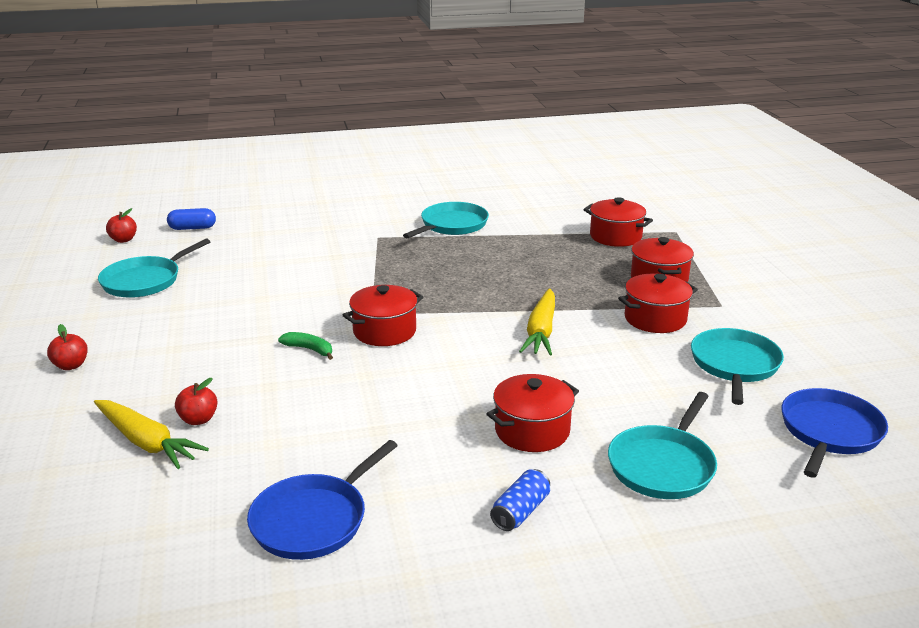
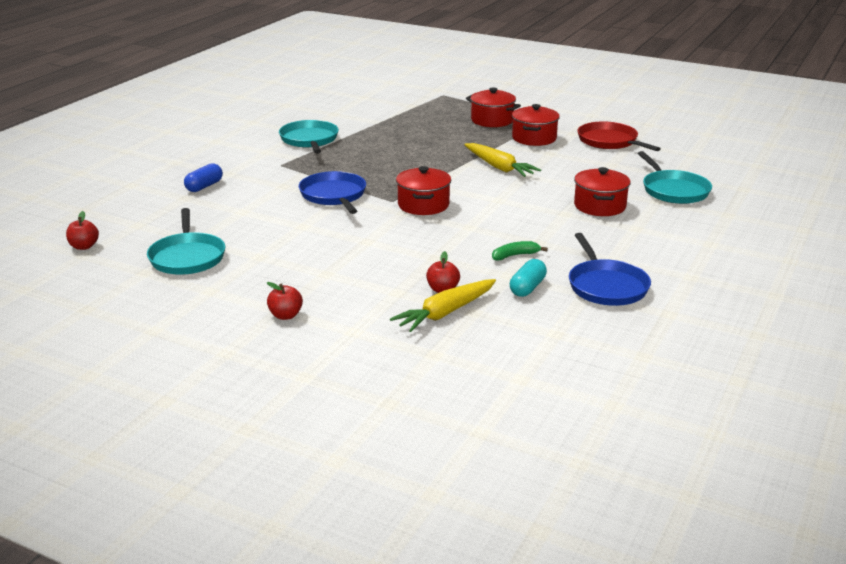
camera: 50 degrees left, 0 degrees up
(146, 442) = (445, 313): yellow carrot -> yellow carrot turned 150 degrees clockwise
(192, 228) = (121, 216): blue capsule -> blue capsule (204, 186)
(253, 467) = (527, 288): none -> turquoise capsule
(309, 349) = (407, 232): green banana -> green banana (515, 255)
(520, 511) = (668, 234): blue can -> none
(615, 236) = (419, 109): red pot -> none
(734, 365) = (609, 141): turquoise pan -> red pan
(829, 432) = (695, 149): blue pan -> blue pan (334, 195)

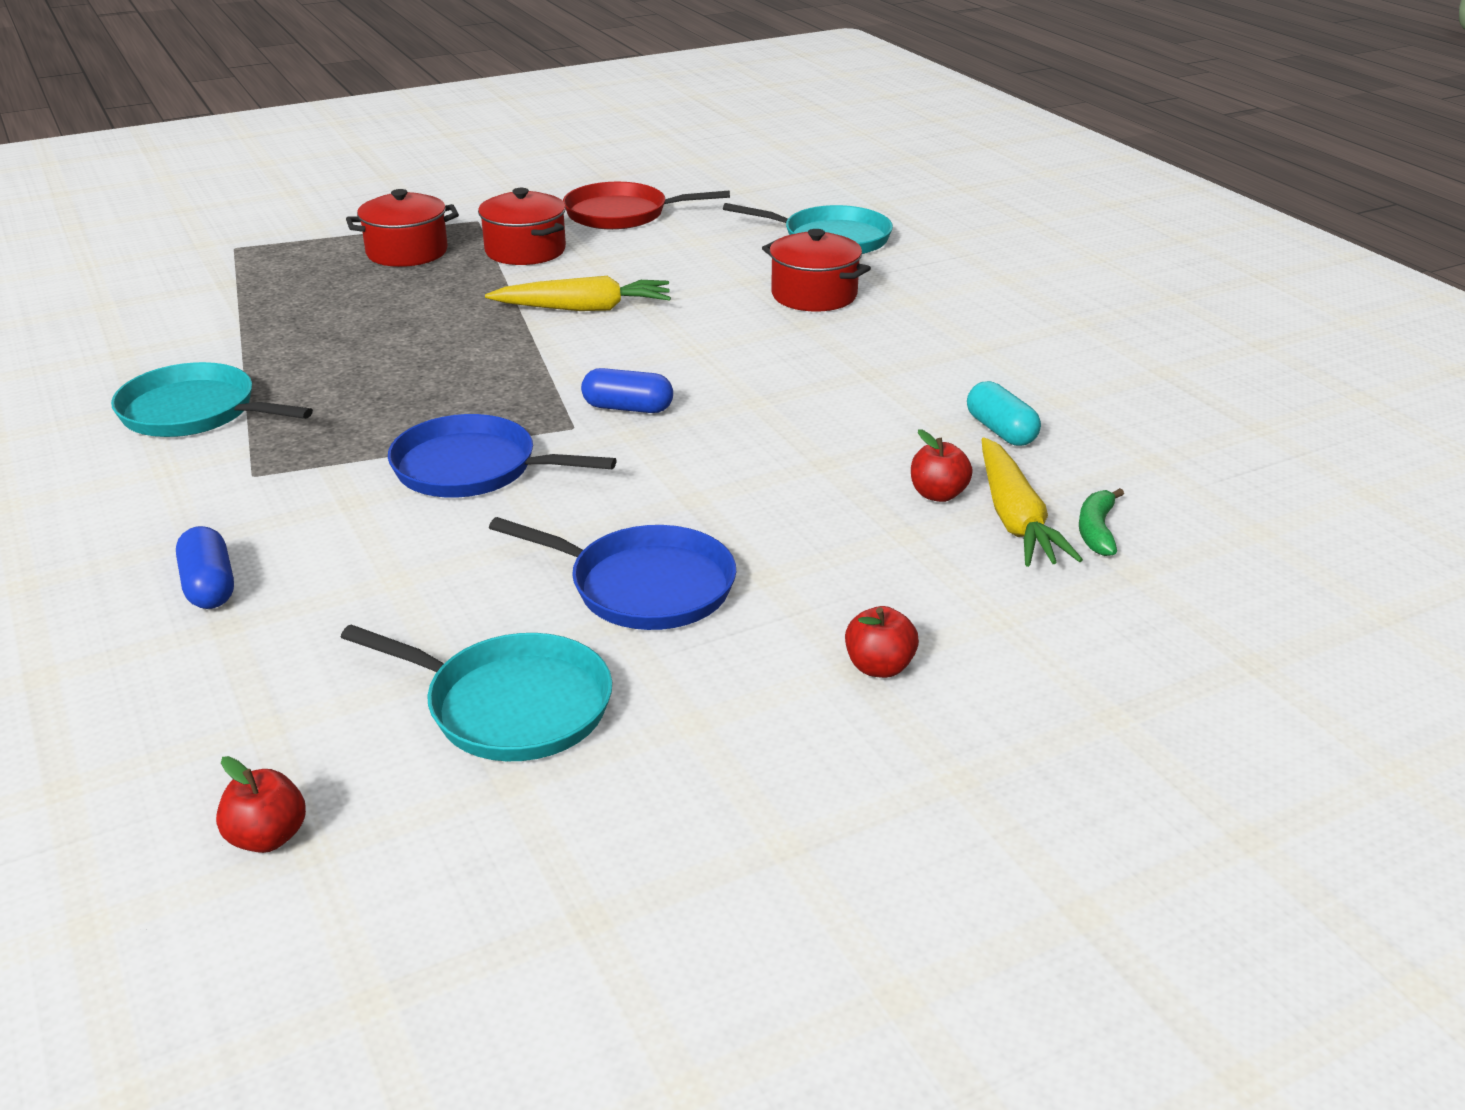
camera: 55 degrees left, 5 degrees up
(423, 205) = (628, 408): red pot -> blue capsule
(515, 255) = (891, 403): green banana -> green banana (1096, 531)
(606, 286) = (1052, 379): blue pan -> blue pan (645, 586)

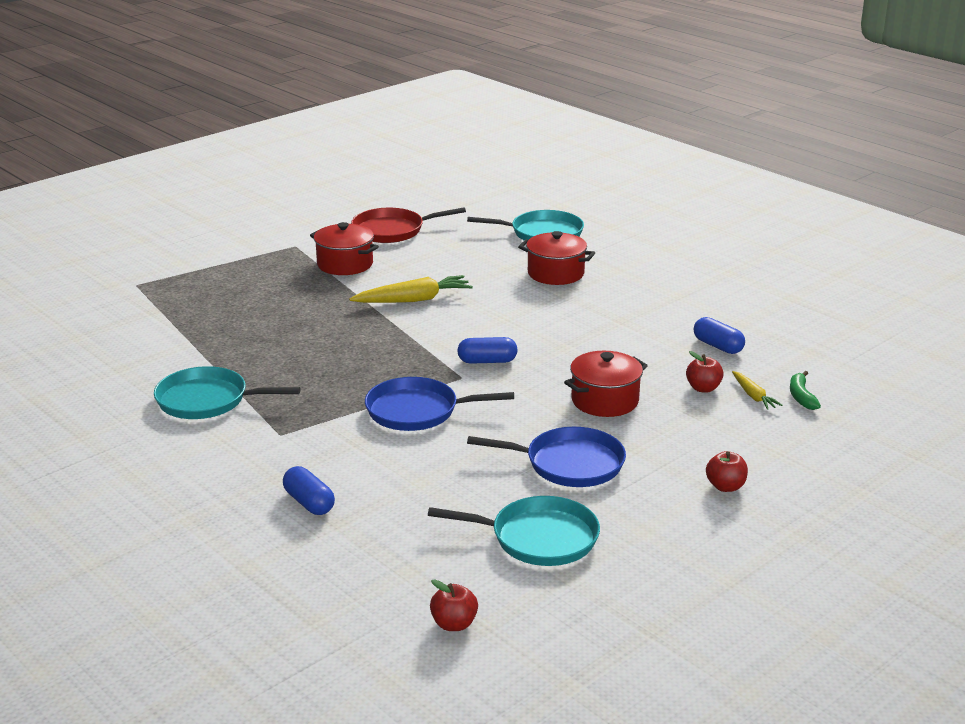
camera: 15 degrees left, 5 degrees down
(407, 252) = (263, 274): red pot -> red pot (605, 401)
(1001, 431) = (718, 346): turquoise capsule -> blue capsule
(1015, 518) = (753, 396): yellow carrot -> yellow carrot, size x0.55

